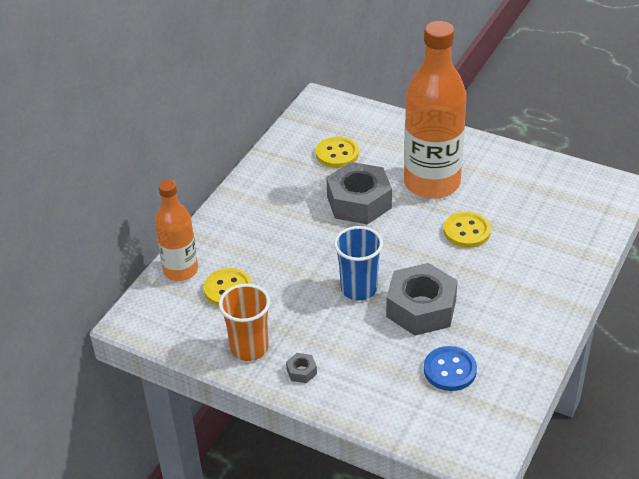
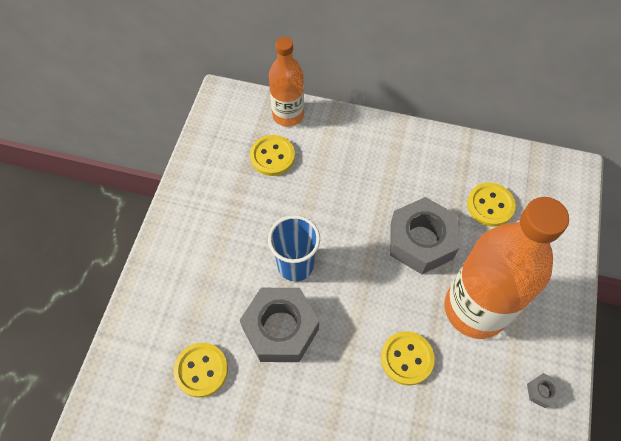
camera: 75 degrees right, 20 degrees up
(249, 348) = (204, 190): orange cup -> none
(301, 371) = (183, 237): grey nut -> grey nut (542, 391)
(450, 370) = (201, 370): blue button -> yellow button

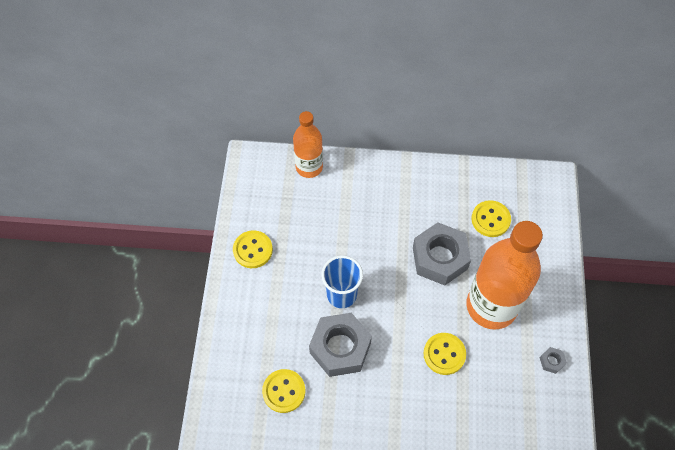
camera: 10 degrees left, 0 degrees up
(272, 156) = (303, 206): yellow button -> yellow button (253, 250)

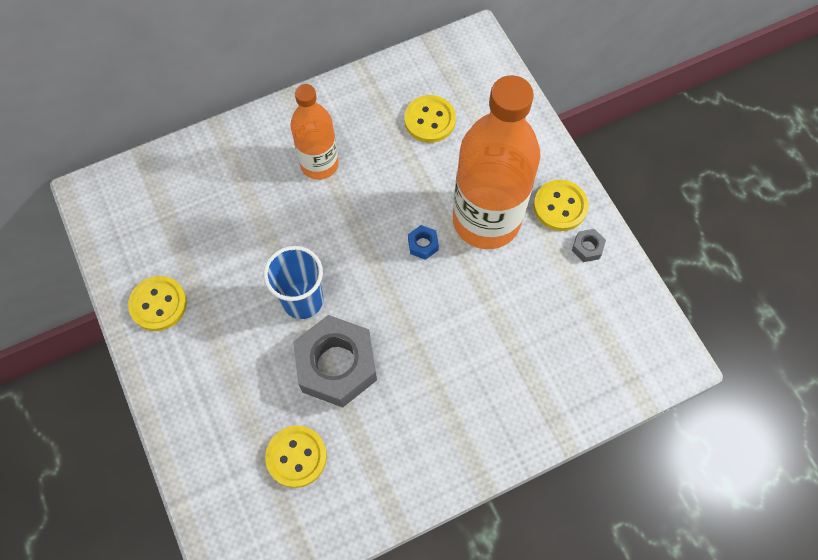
camera: 30 degrees left, 5 degrees up
(309, 167) = (174, 165): orange bottle -> orange bottle (319, 164)
(439, 258) = (396, 195): grey nut -> none
(439, 300) = (423, 244): none -> blue nut
(444, 354) = (464, 305): yellow button -> yellow button (560, 206)

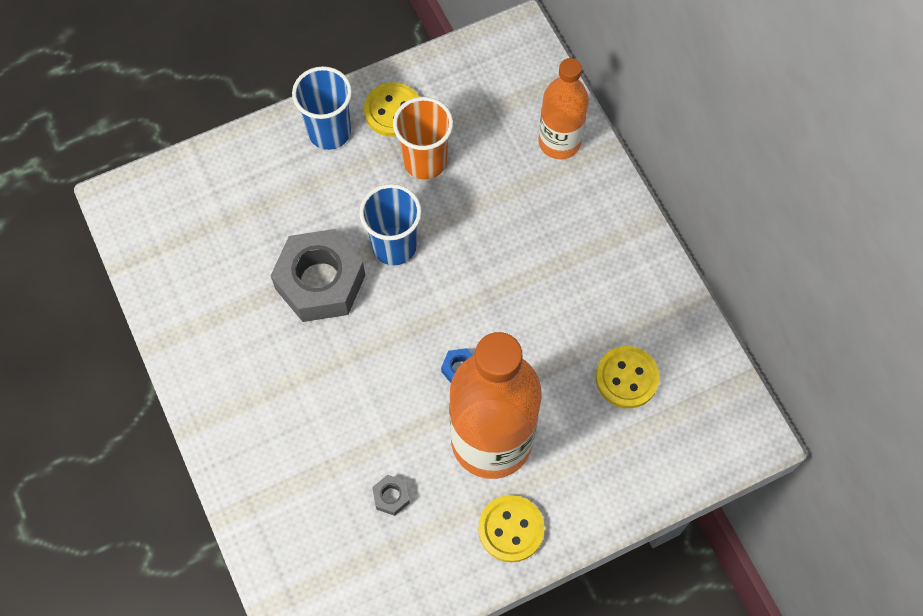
camera: 90 degrees right, 0 degrees up
(175, 363) = (329, 132): none -> blue cup
(216, 274) = (425, 161): none -> orange cup
(296, 457) = (227, 247): yellow button -> none
(319, 164) = (561, 256): orange bottle -> orange bottle (559, 142)
(587, 248) = (455, 558): grey nut -> grey nut (391, 497)

